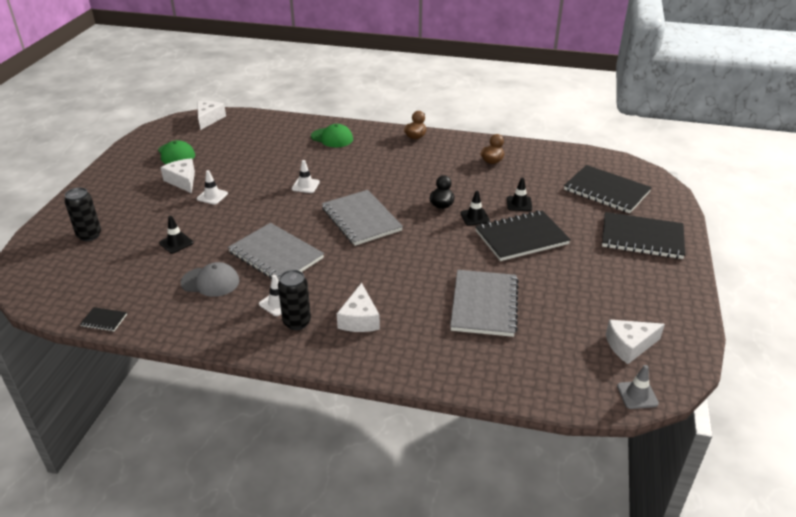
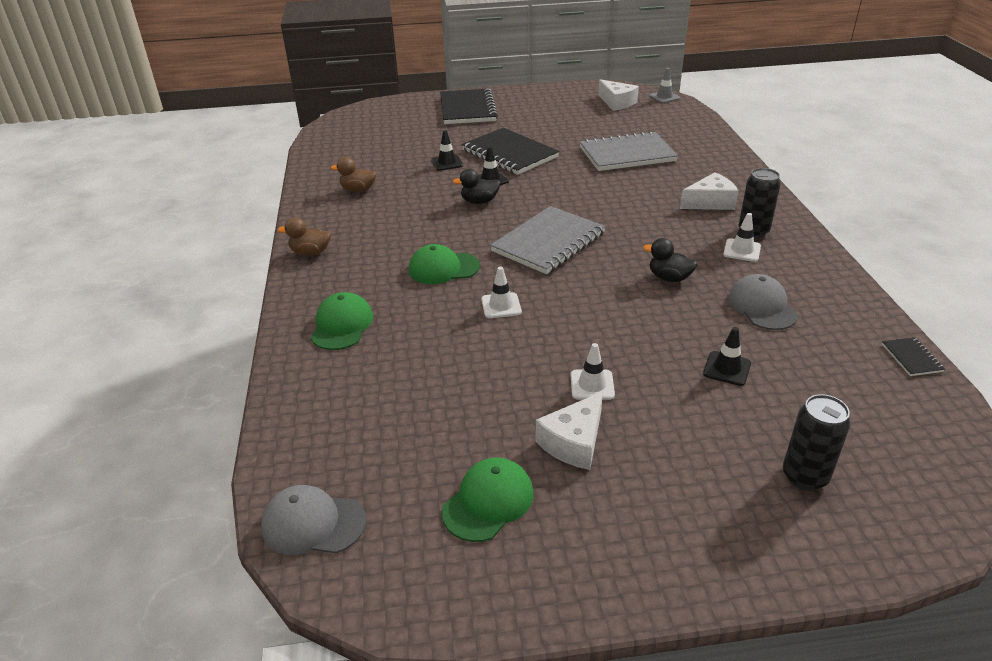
camera: 110 degrees left, 0 degrees up
(209, 119) = (313, 524): white cheese -> grey cap
(276, 255) = (669, 278): grey notebook -> black duck
(362, 175) = (443, 268): none -> green cap
(606, 191) = (393, 128): black notebook -> none

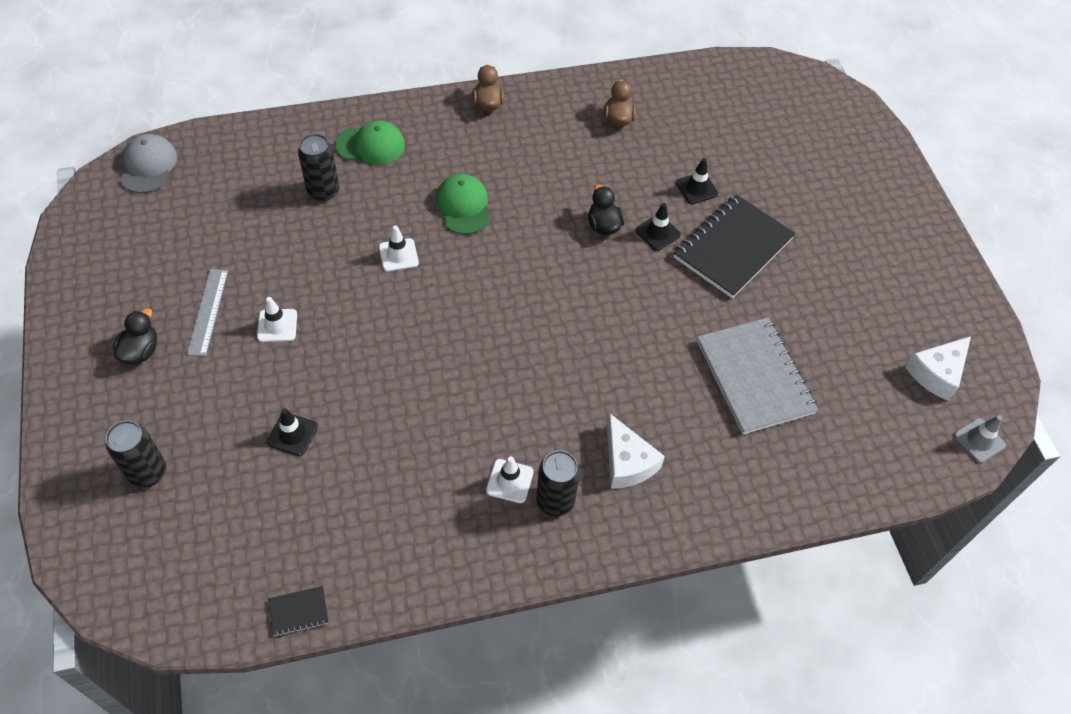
camera: 80 degrees right, 20 degrees up
(402, 357) = (323, 191): none -> black can
(467, 109) = (864, 196): black notebook -> none
(488, 502) = (153, 259): green cap -> none
(548, 242) = (518, 291): grey notebook -> none
(574, 442) = (208, 311): white cheese -> grey ruler
(669, 278) = (449, 400): black duck -> black duck (141, 351)
(762, 306) = (394, 483): grey cap -> none

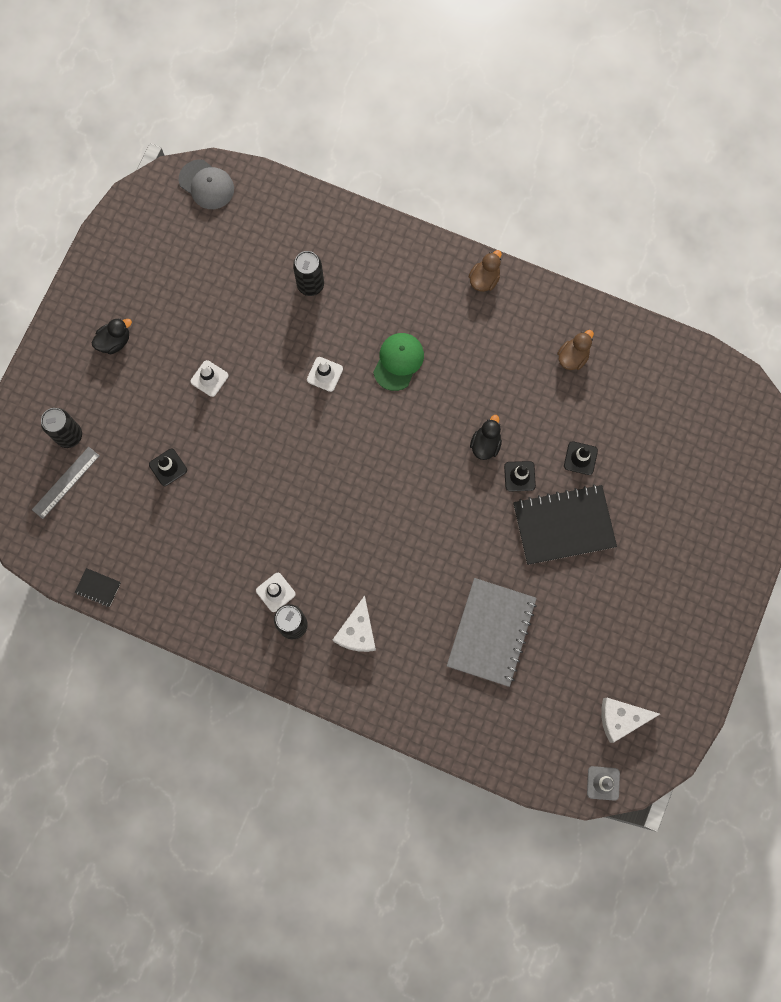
camera: 40 degrees right, 20 degrees up
(148, 166) = (206, 185): grey cap -> grey cap turned 90 degrees clockwise
(208, 311) = (173, 338): grey ruler -> grey ruler (66, 482)
(370, 145) = (371, 264): green cap -> none

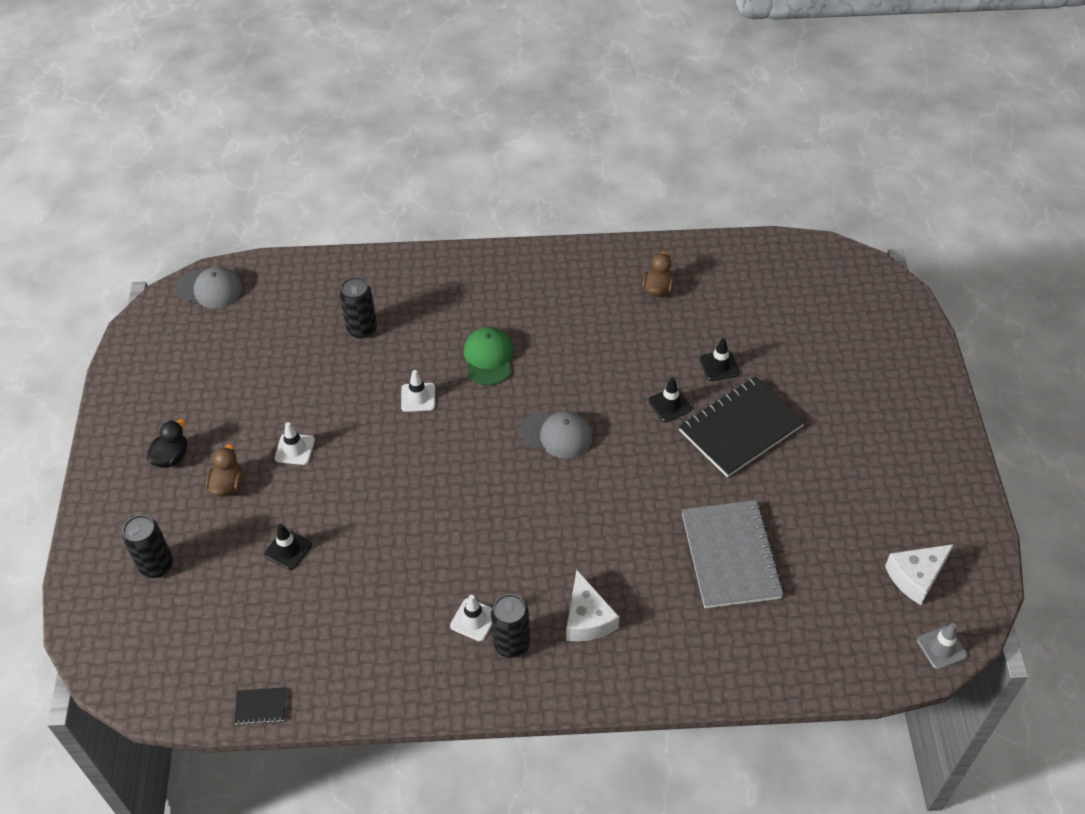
camera: 25 degrees left, 25 degrees down
(66, 482) = (173, 614): grey ruler -> none
(416, 461) = (557, 434): none -> grey cap
(484, 279) = (534, 261): brown duck -> brown duck (228, 485)
(485, 444) = (618, 392): black duck -> none

